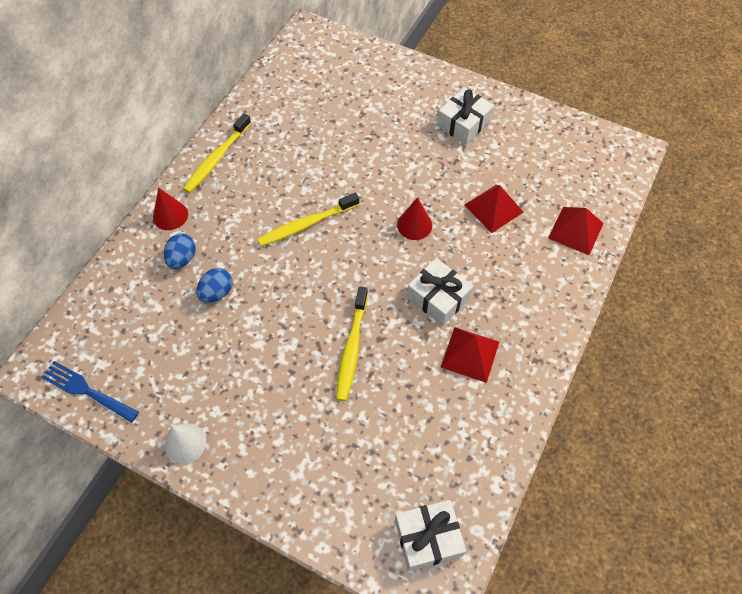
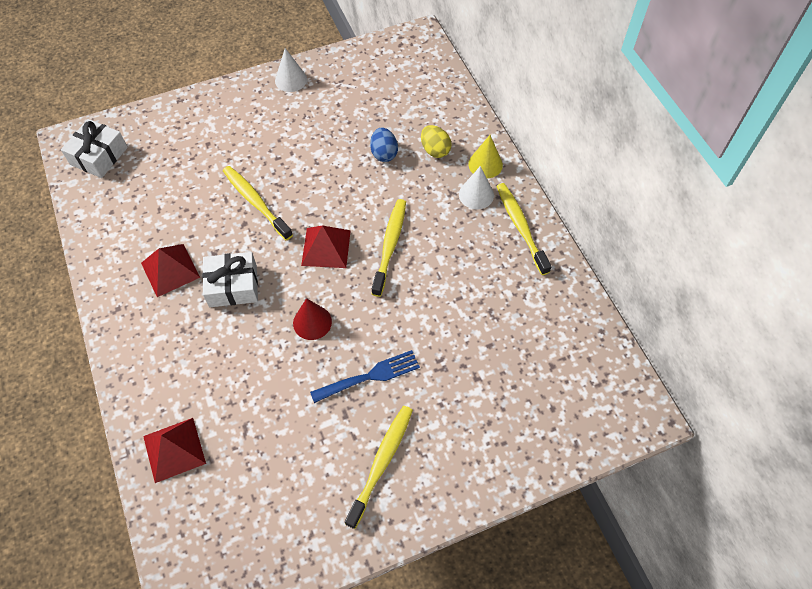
camera: 130 degrees right, 0 degrees up
(86, 390) = (378, 53): blue fork -> blue fork (370, 376)
(170, 215) = (485, 164): red cone -> yellow cone
(182, 259) = (435, 150): blue egg -> yellow egg
(208, 202) = (476, 195): none -> white cone
(463, 123) = (381, 463): white gift -> yellow toothbrush
(493, 208) = (265, 400): red pyramid -> red pyramid (326, 247)

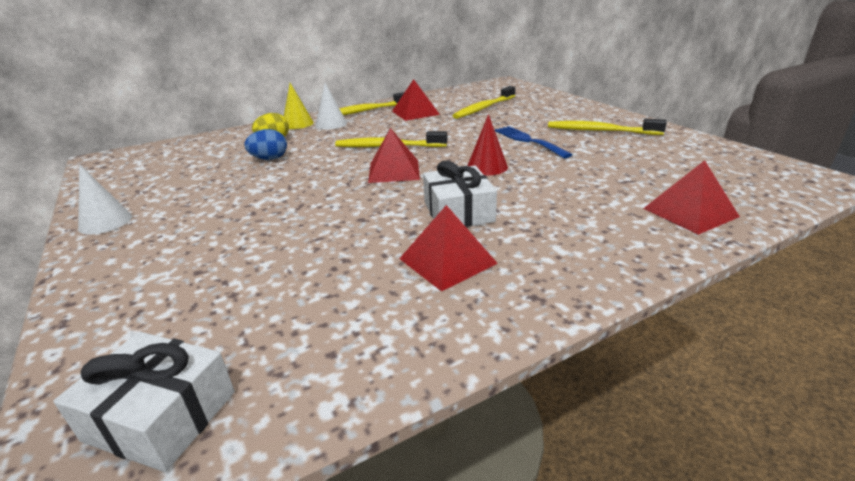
camera: 95 degrees left, 30 degrees down
(255, 202) = (326, 216): yellow toothbrush -> yellow toothbrush (484, 108)
(501, 278) = (415, 112): none -> red pyramid

